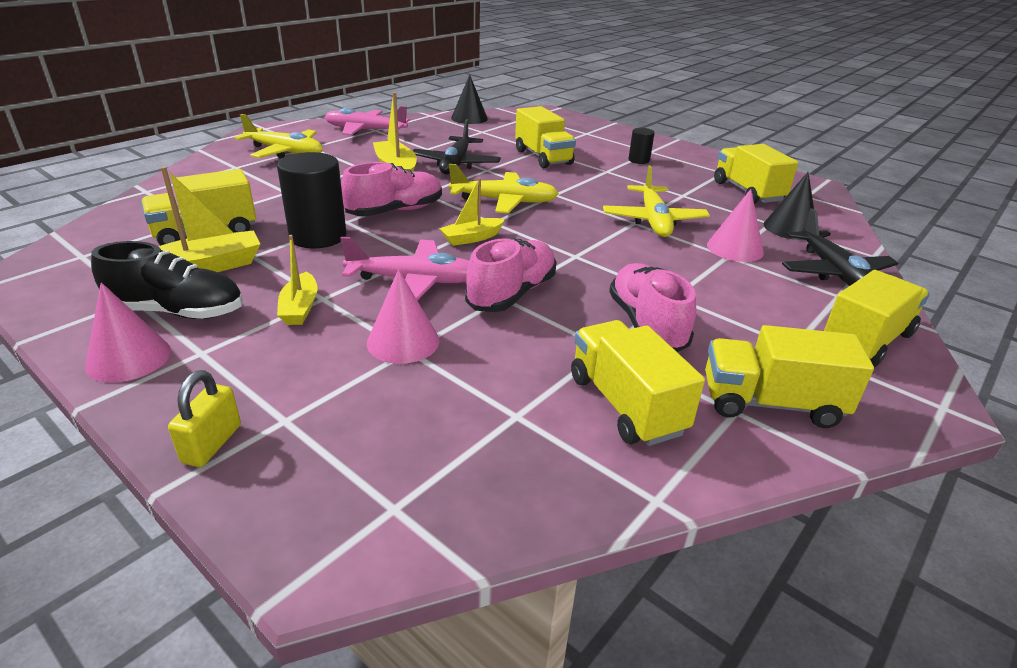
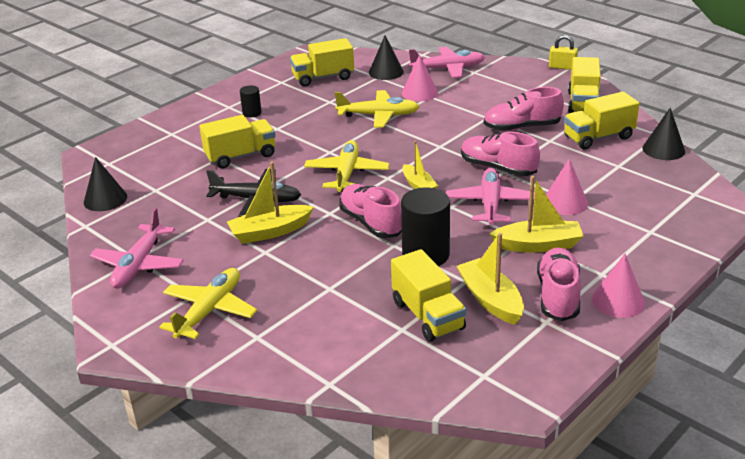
camera: 85 degrees left, 0 degrees up
(177, 311) = (558, 296): black shoe -> pink shoe
(212, 444) = (678, 250): yellow padlock -> yellow padlock (562, 67)
(300, 308) = (538, 245): yellow boat -> yellow boat, size x1.53
(586, 493) = (663, 149): none -> black cone
(835, 273) = (448, 69): black plane -> pink plane
(865, 340) = (520, 73): yellow truck -> none

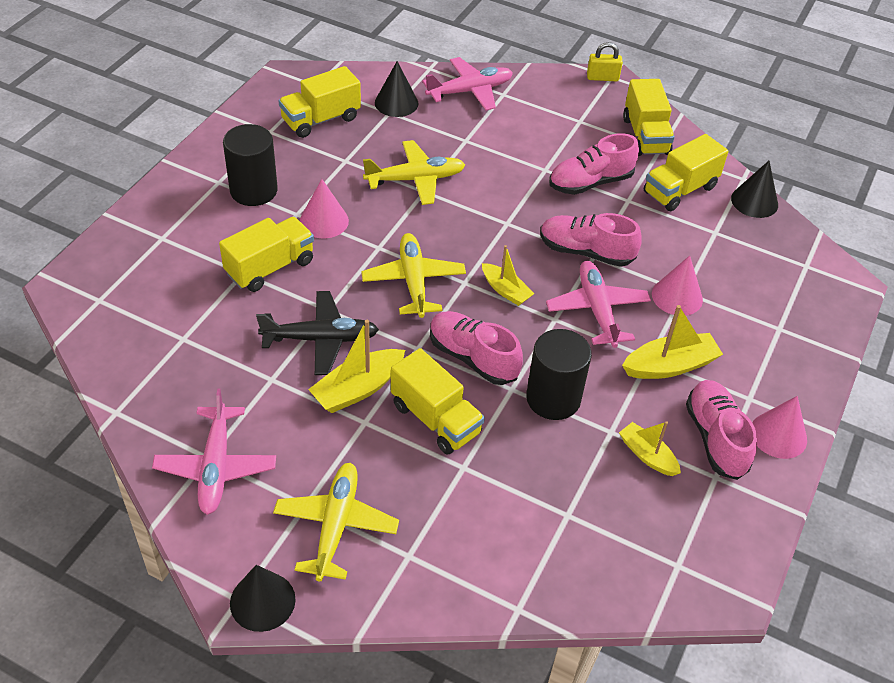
camera: 20 degrees left, 15 degrees up
(105, 199) = (123, 363): black cone -> black cone (262, 601)
(252, 113) = (253, 190): black cylinder -> black cylinder, size x1.95
(419, 93) = (451, 135): pink cone -> pink cone (324, 221)
(428, 315) = (588, 490): yellow truck -> yellow truck (435, 419)
(490, 300) = (647, 455): yellow boat -> yellow boat, size x0.65

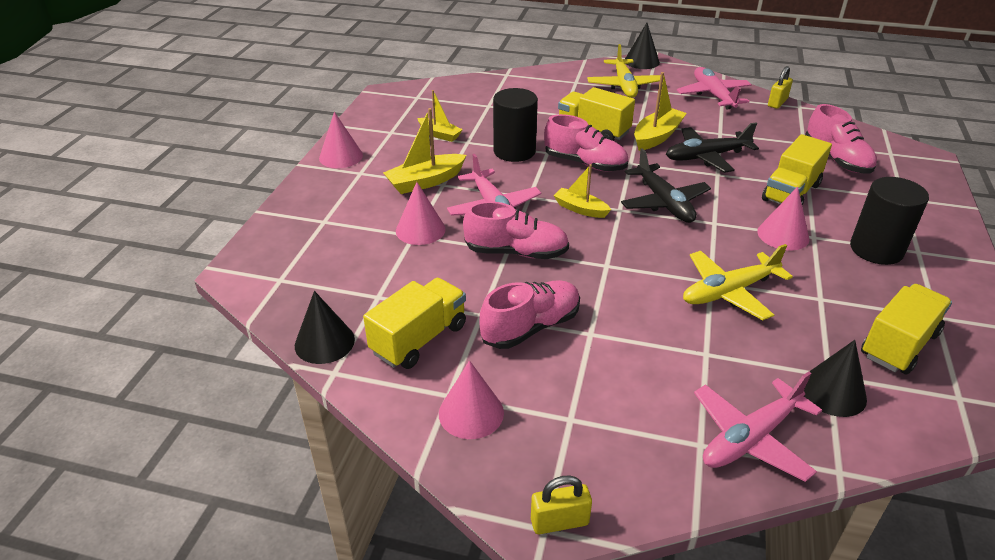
camera: 170 degrees right, 10 degrees down
(138, 427) = (777, 102): none -> yellow padlock
(413, 281) = (664, 202): yellow plane -> black plane
(645, 136) = (471, 413): yellow truck -> pink cone
(715, 438) = (389, 149): pink shoe -> pink shoe (836, 159)

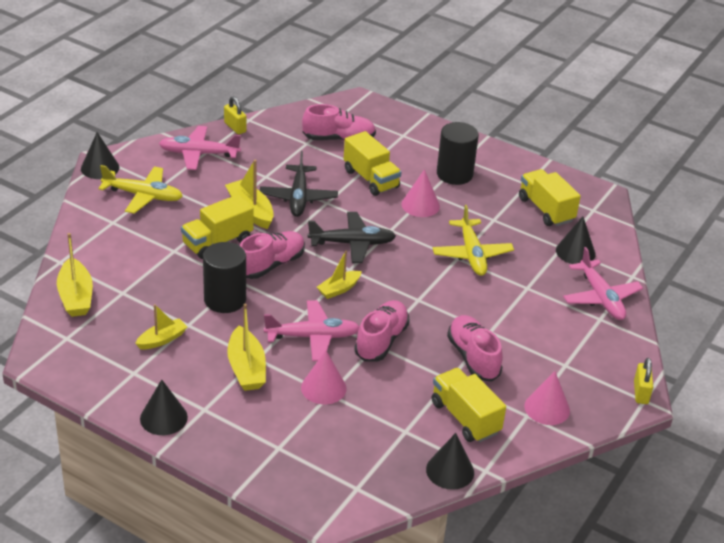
camera: 75 degrees left, 0 degrees up
(341, 156) = (163, 418): pink cone -> black cone
(469, 89) = (76, 296): none -> yellow boat

